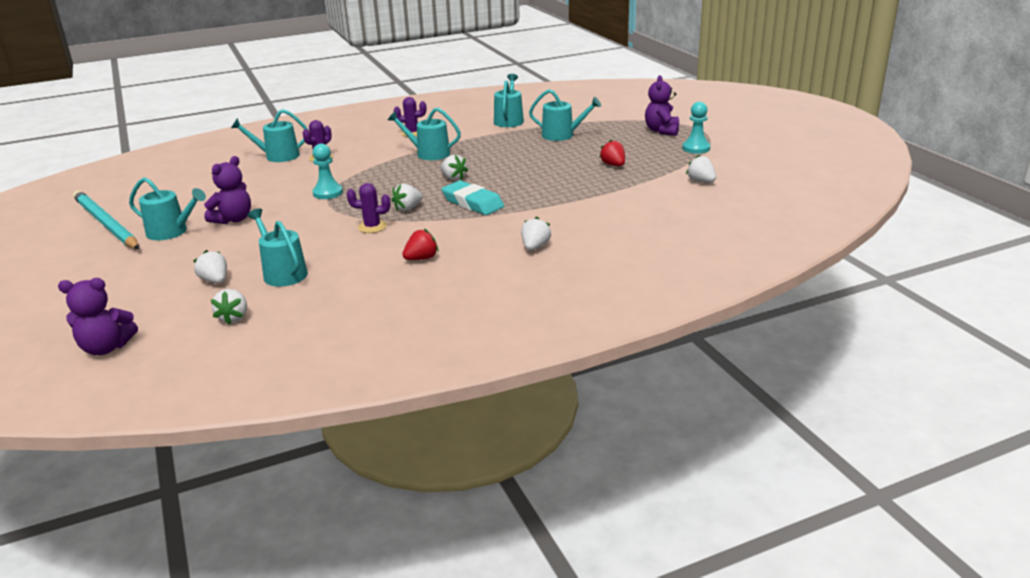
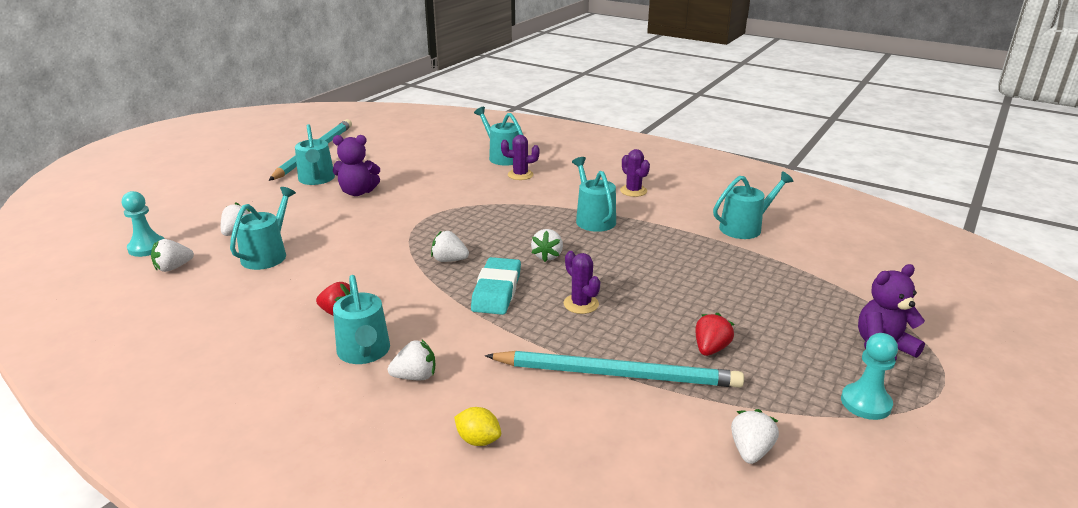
camera: 55 degrees right, 0 degrees up
(106, 348) = (107, 238): purple teddy bear -> none
(328, 193) = (447, 208): turquoise pawn -> turquoise pawn (147, 247)
(372, 227) = (392, 258): purple cactus -> purple cactus (581, 304)
(562, 135) = (752, 276): turquoise watering can -> turquoise watering can (364, 352)
(606, 193) = (617, 374): none -> turquoise pencil
(619, 242) = (478, 440): none -> yellow lemon

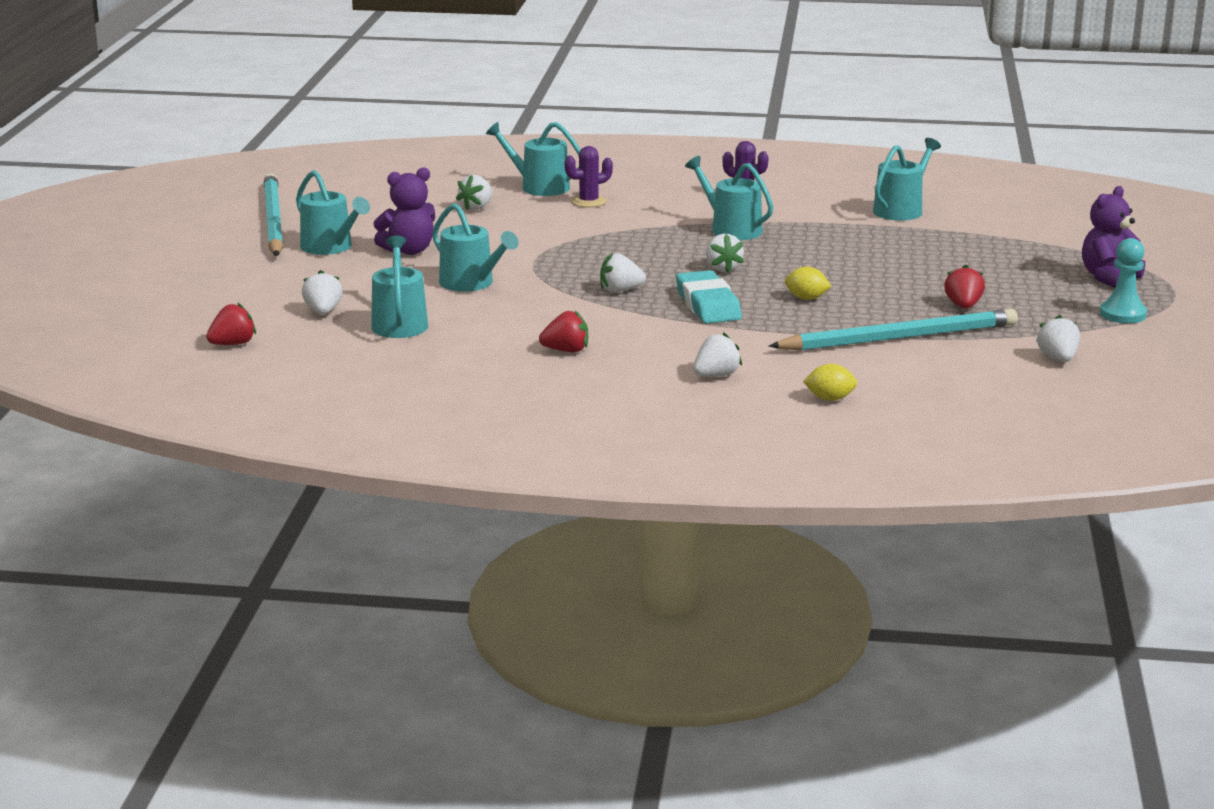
camera: 25 degrees left, 5 degrees down
(147, 247) = (233, 344): turquoise pawn -> red strawberry
(173, 268) = (304, 353): white strawberry -> white strawberry (477, 207)
(364, 352) = (640, 371): turquoise watering can -> turquoise watering can (471, 283)
(581, 304) = (806, 298): purple cactus -> yellow lemon

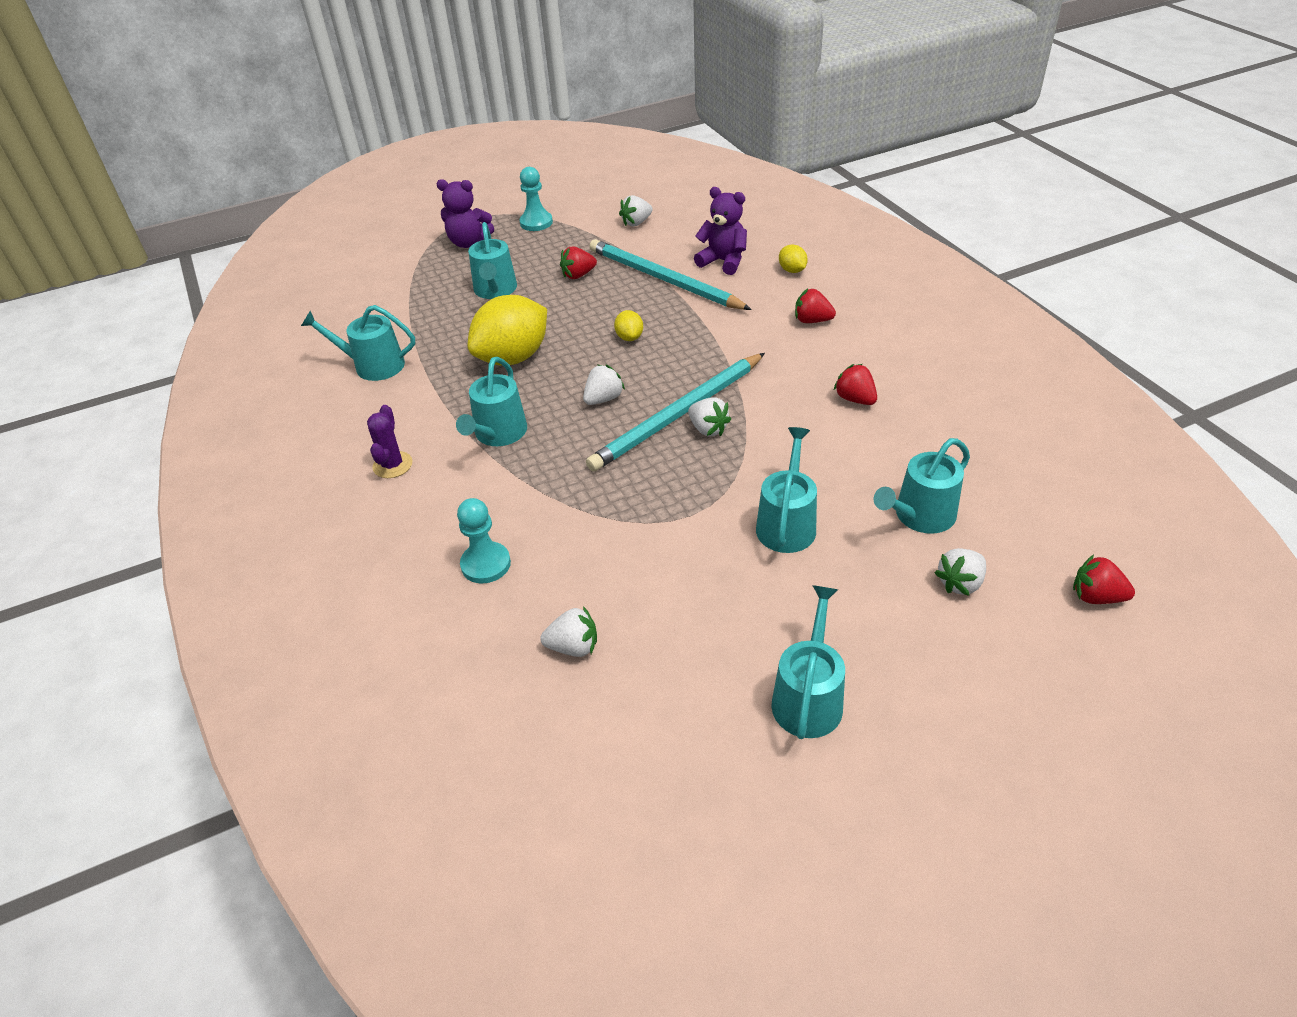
camera: 120 degrees left, 20 degrees up
(273, 220) = (782, 830): turquoise pencil -> turquoise pencil (678, 415)
(409, 251) = (753, 621): purple teddy bear -> purple teddy bear (723, 261)
(539, 187) = (460, 632): turquoise watering can -> turquoise watering can (495, 290)
(588, 202) = (486, 564): purple cactus -> turquoise pawn
(707, 305) = (690, 374): turquoise eraser -> none
(716, 375) = (812, 321): white strawberry -> red strawberry
(839, 253) = (513, 357): none -> yellow lemon

